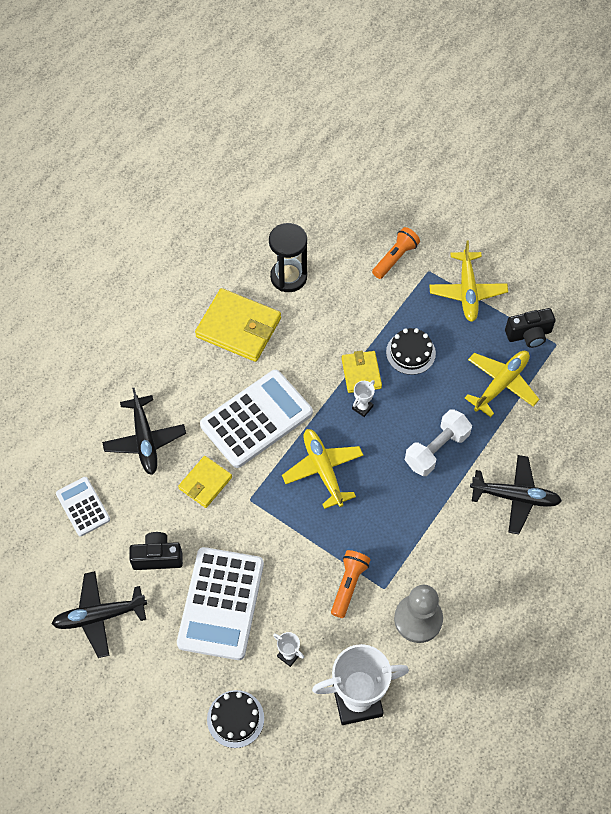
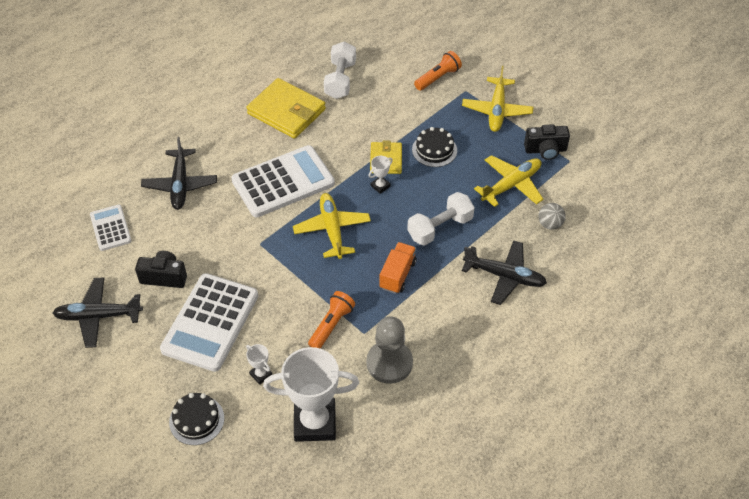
camera: 10 degrees right, 10 degrees down
(205, 483) = (224, 225): yellow wallet -> none
(288, 277) = (340, 80): black hourglass -> white dumbbell
(404, 513) = (397, 275): none -> orange truck
(550, 426) = (550, 224): none -> grey ball

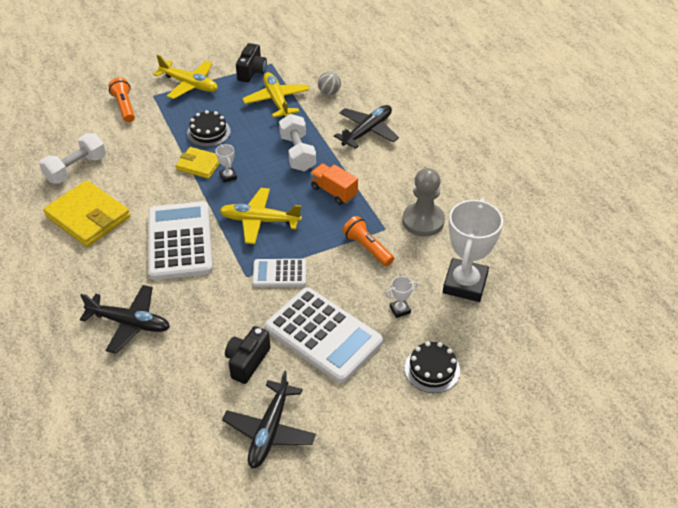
camera: 70 degrees left, 5 degrees down
(110, 228) = (152, 398): white calculator -> white calculator (279, 273)
(286, 111) = (88, 217): yellow wallet -> yellow wallet turned 75 degrees clockwise
(340, 80) = (76, 169): white dumbbell -> white dumbbell turned 75 degrees counterclockwise

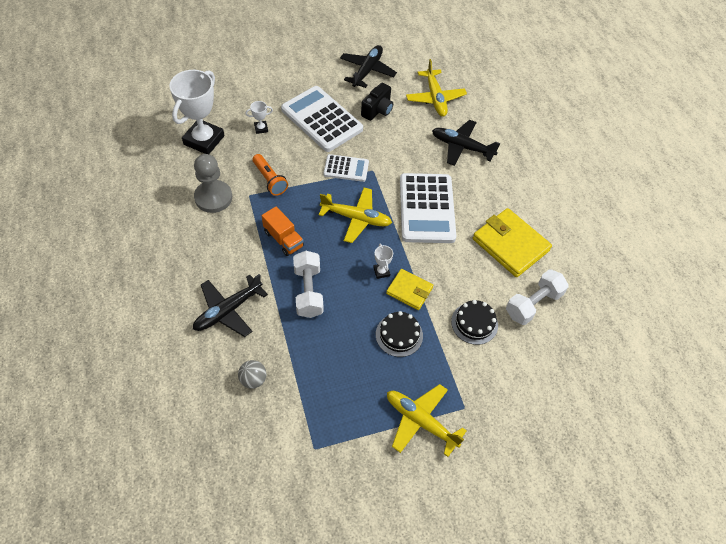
camera: 175 degrees left, 10 degrees up
(124, 106) = (496, 392): orange flashlight -> none
(252, 72) = (341, 434): black camera -> none
(276, 100) = (318, 375): yellow plane -> yellow plane (435, 98)
(432, 369) = (253, 88): black cake -> black cake (474, 323)

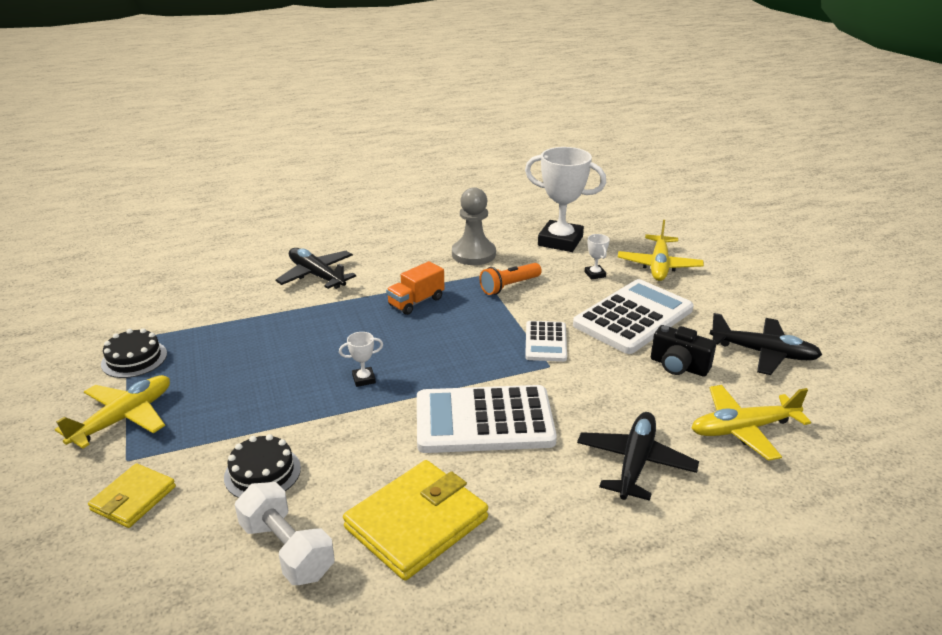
camera: 90 degrees right, 25 degrees down
(253, 379) = (226, 297): grey ball -> none
(308, 291) = (337, 324): white dumbbell -> none
(356, 218) = (455, 354): yellow plane -> yellow plane (659, 265)
(399, 335) = (258, 397): black cake -> black cake (134, 359)
(409, 290) = (330, 405): yellow wallet -> yellow wallet (134, 498)

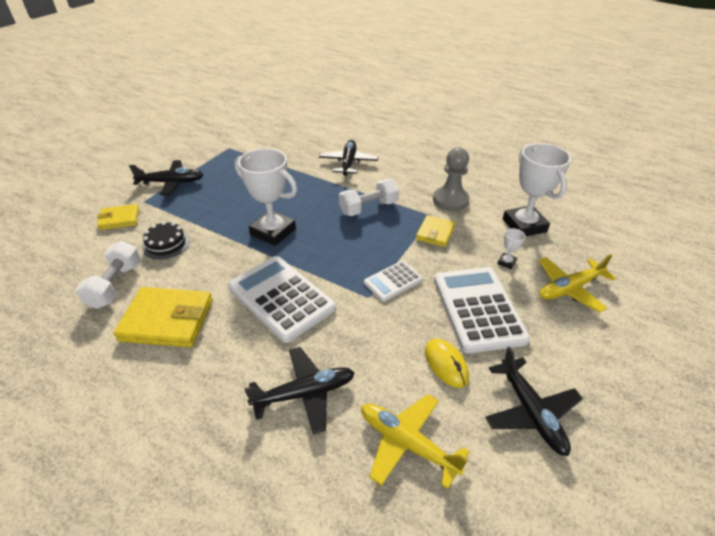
camera: 50 degrees right, 10 degrees up
(124, 418) = (171, 182): yellow plane -> black plane
(134, 359) = (216, 158): black cake -> none
(364, 379) = (273, 232): white trophy -> white trophy, size x2.41
(416, 302) = (368, 208): orange truck -> white dumbbell
(509, 286) = (435, 233): orange flashlight -> yellow wallet
(633, 317) = (478, 309): white calculator -> white calculator turned 105 degrees counterclockwise
(678, 366) = (446, 364): black camera -> yellow mouse

